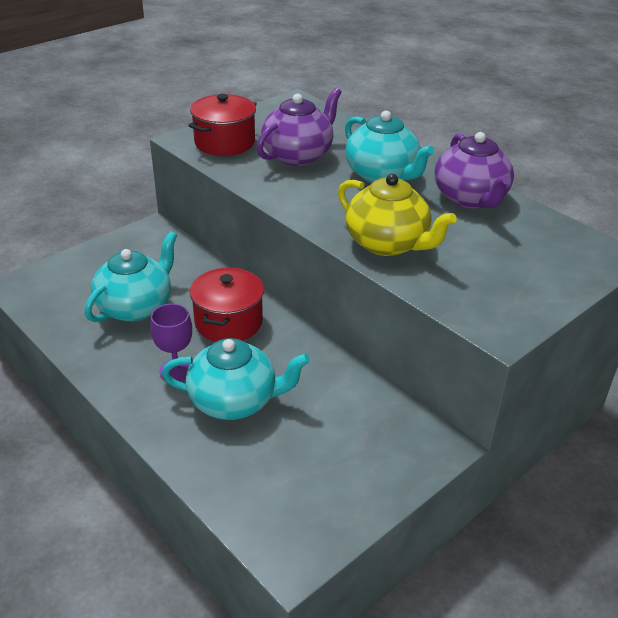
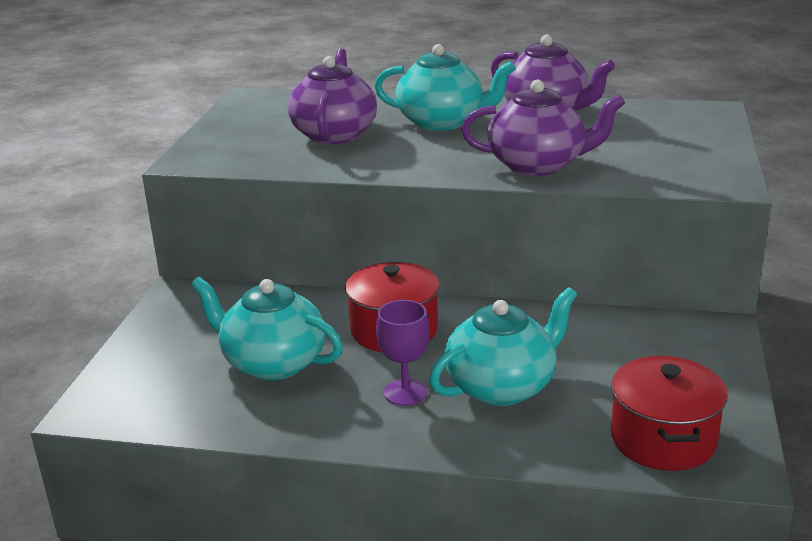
camera: 35 degrees left, 10 degrees down
(136, 307) = (273, 363): turquoise teapot -> turquoise teapot turned 60 degrees counterclockwise
(224, 142) = (237, 149): red pot -> red pot (663, 439)
(388, 244) = (538, 165): yellow teapot -> purple teapot

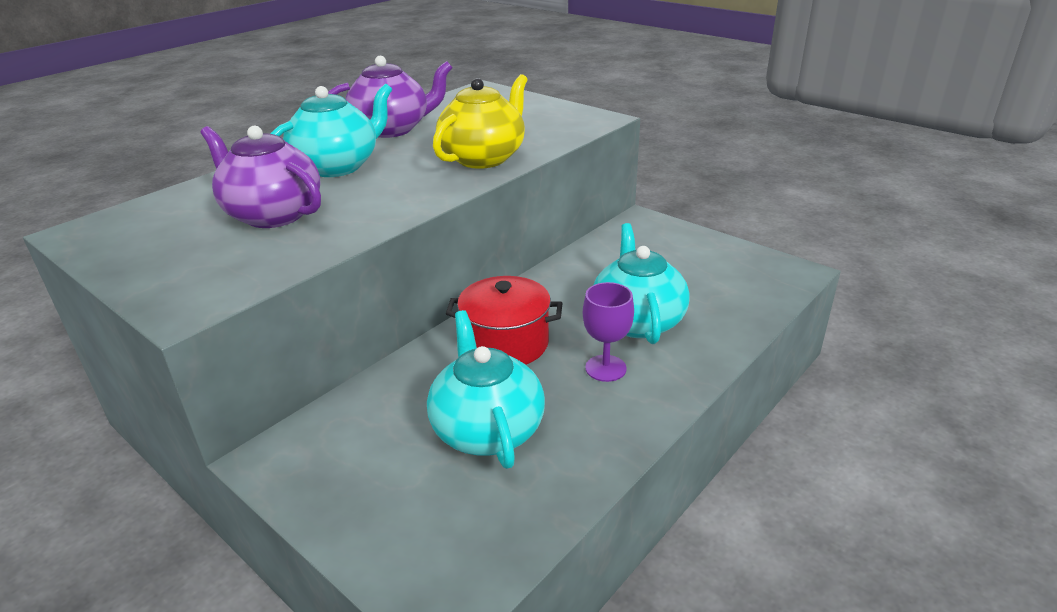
camera: 60 degrees left, 5 degrees up
(273, 363) = (487, 429): turquoise teapot -> turquoise teapot turned 105 degrees clockwise
(538, 165) = (483, 158): purple teapot -> yellow teapot
(663, 439) = (749, 284): red pot -> none

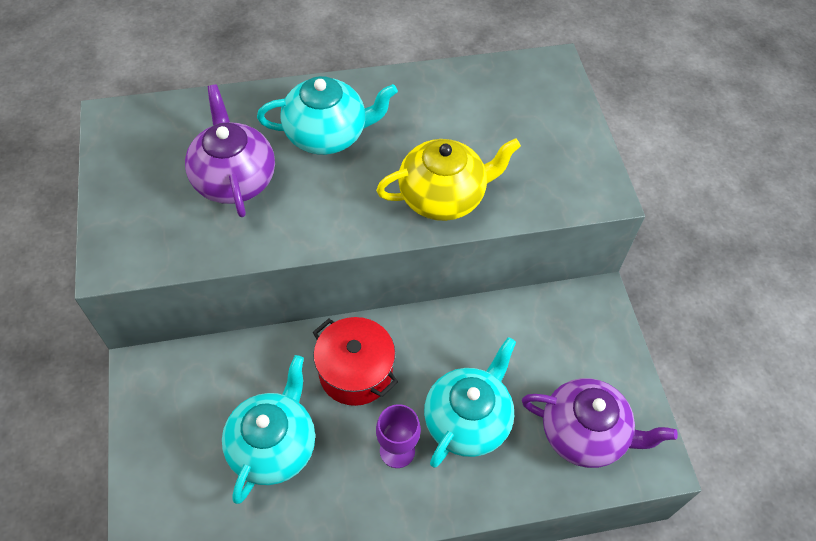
camera: 35 degrees right, 25 degrees up
(392, 129) = (415, 97): purple teapot -> purple teapot (584, 433)

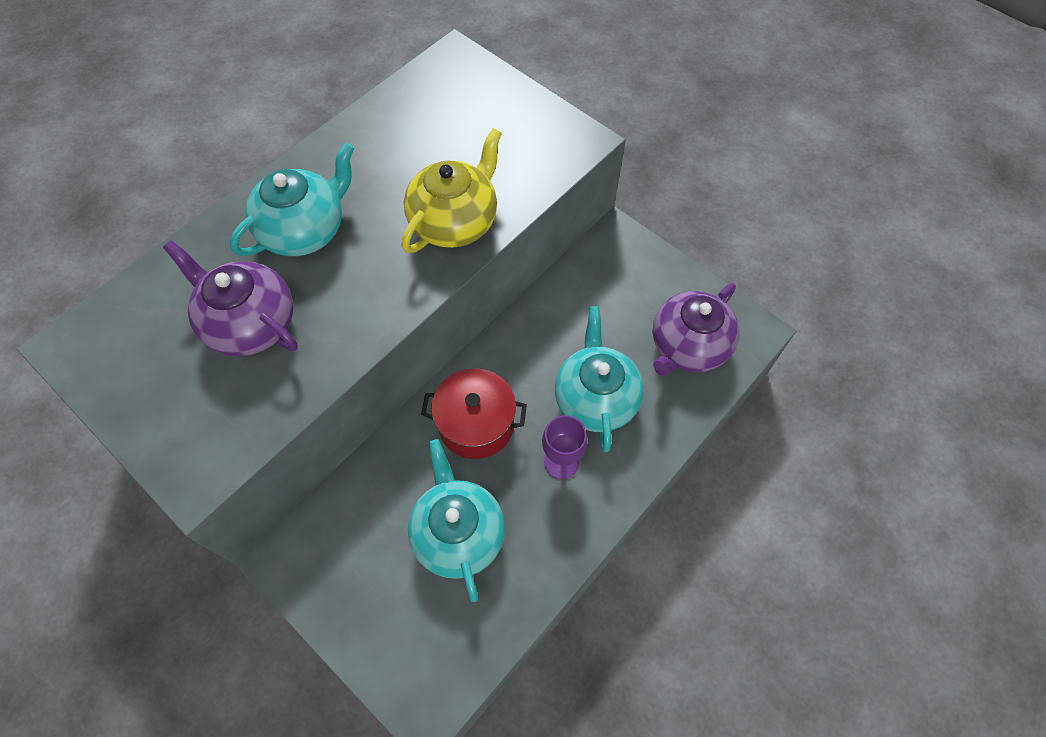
camera: 35 degrees left, 5 degrees up
(584, 433) = (688, 346): purple teapot -> purple teapot turned 150 degrees clockwise

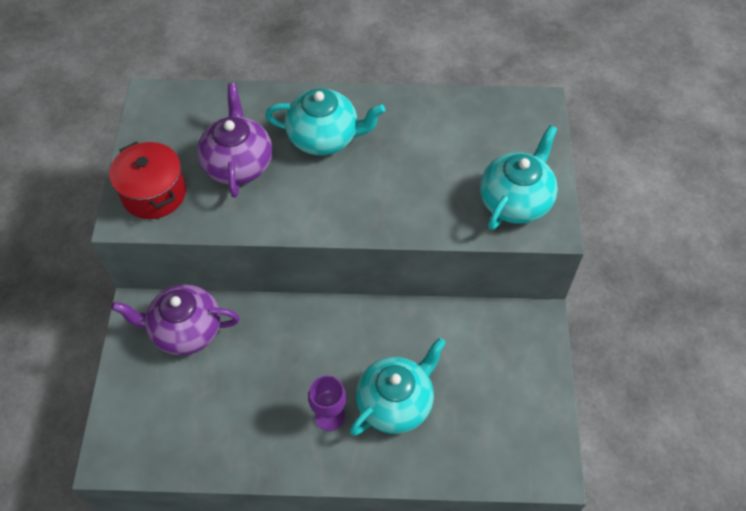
camera: 50 degrees right, 5 degrees down
(455, 222) = (409, 207): yellow teapot -> none
(458, 533) = (229, 392): turquoise teapot -> turquoise teapot (515, 201)
(476, 424) = (311, 344): red pot -> red pot (154, 193)
(688, 346) = (494, 434): purple teapot -> purple teapot (185, 330)

